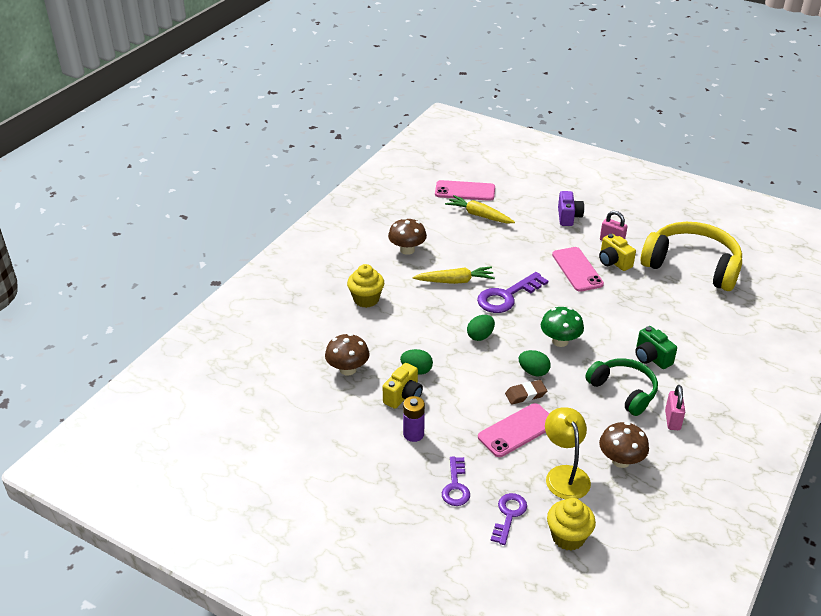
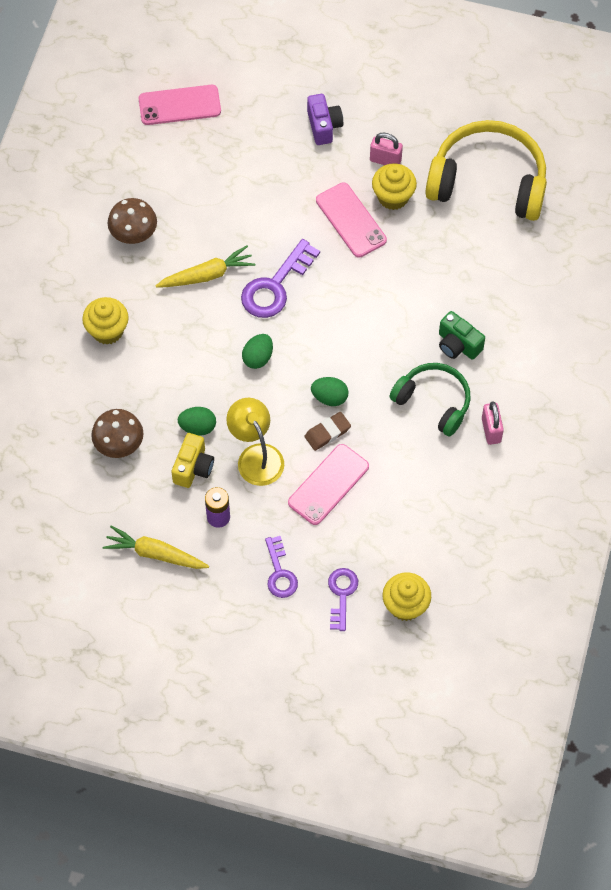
camera: 15 degrees left, 25 degrees up
(479, 215) = (209, 149): yellow carrot -> yellow carrot (155, 554)
(560, 341) = (351, 343): green mushroom -> none
(564, 475) = (389, 530): yellow lamp -> yellow lamp (256, 456)
(613, 262) = (393, 197): yellow camera -> yellow cupcake
(621, 460) = (444, 497): brown mushroom -> none

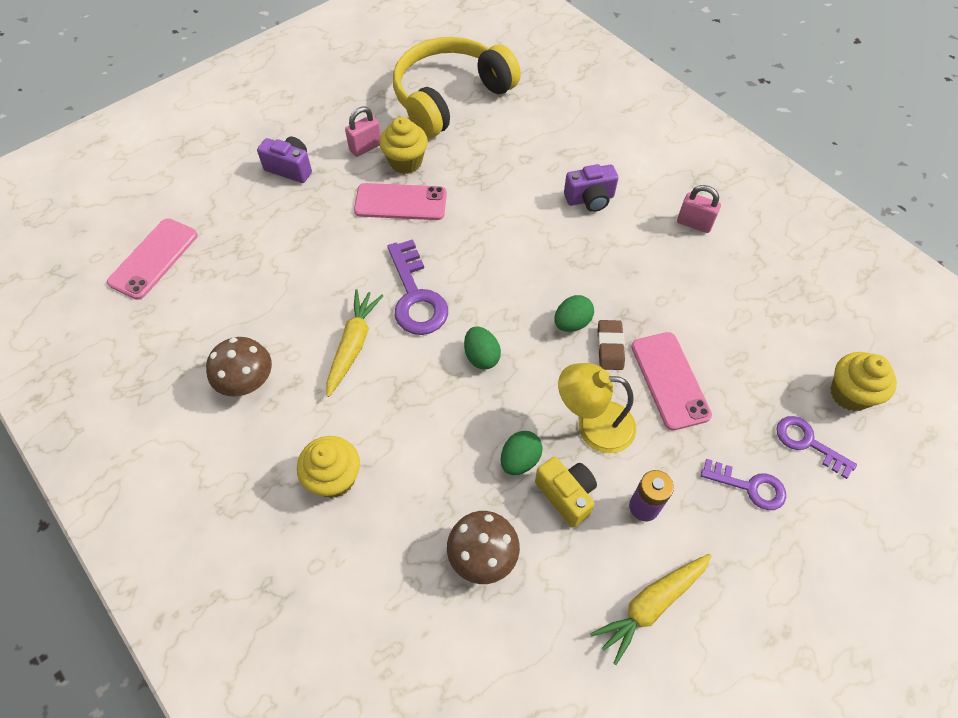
camera: 55 degrees left, 5 degrees down
(433, 402) = (635, 247): green headphones -> none
(458, 345) = (590, 199): green camera -> purple camera

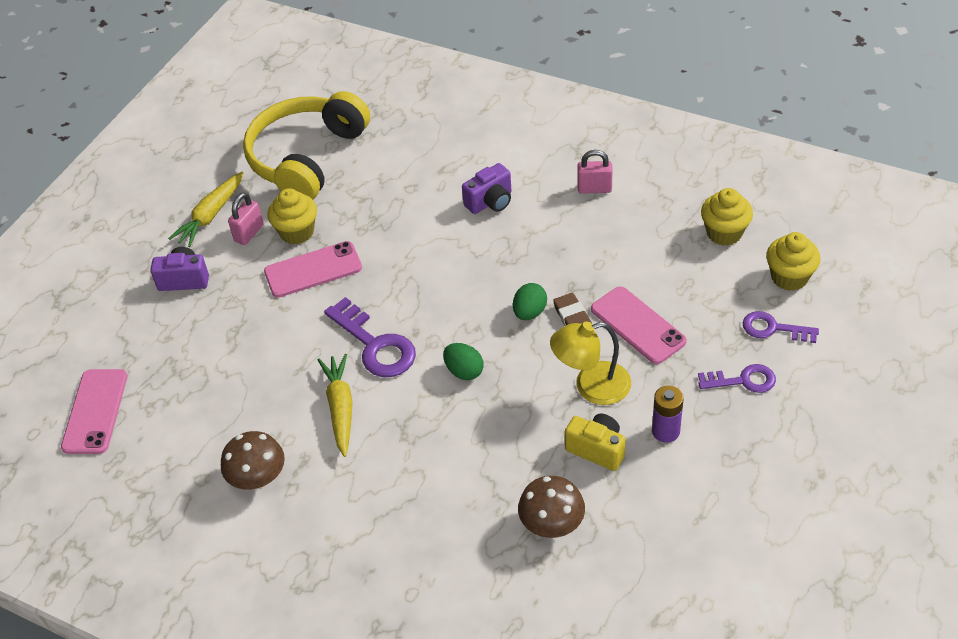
camera: 20 degrees left, 10 degrees down
(334, 478) = (387, 521): yellow cupcake -> yellow cupcake (724, 233)
(520, 460) = (543, 439): green egg -> none
(651, 605) = (708, 500): yellow carrot -> yellow carrot (211, 215)

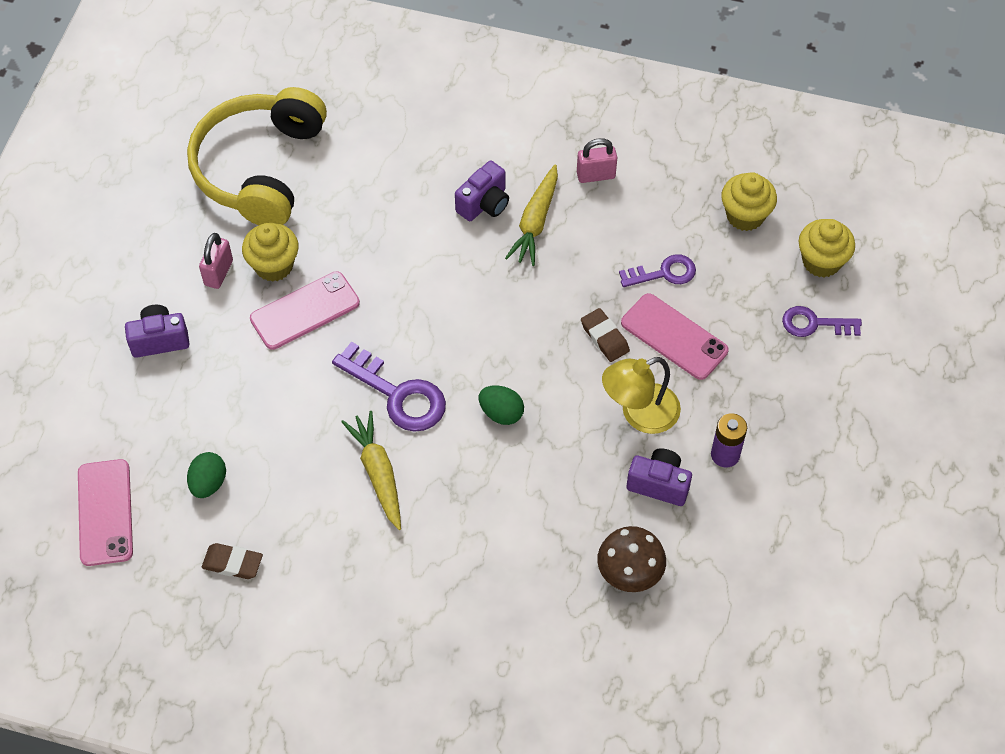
camera: 15 degrees left, 10 degrees up
(191, 468) = (232, 563): none -> brown eraser
(211, 215) = (167, 255): yellow carrot -> yellow carrot (535, 222)
(258, 478) = (309, 565): brown mushroom -> none
(529, 312) = (556, 335): green egg -> green egg (208, 483)
(597, 449) = (659, 484): yellow camera -> purple camera
(743, 380) = (793, 387): purple key -> purple key (663, 273)

